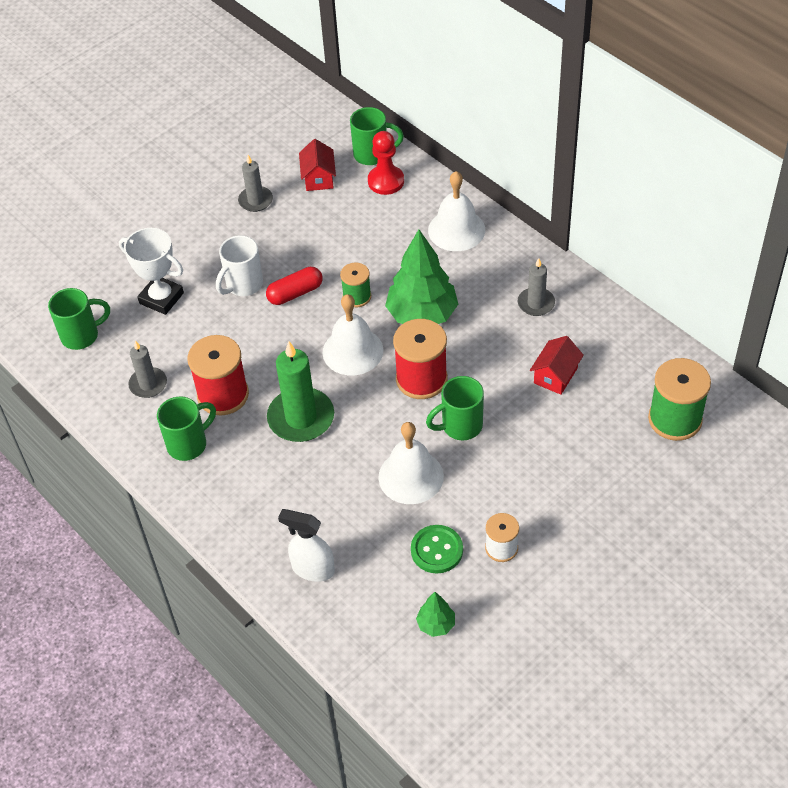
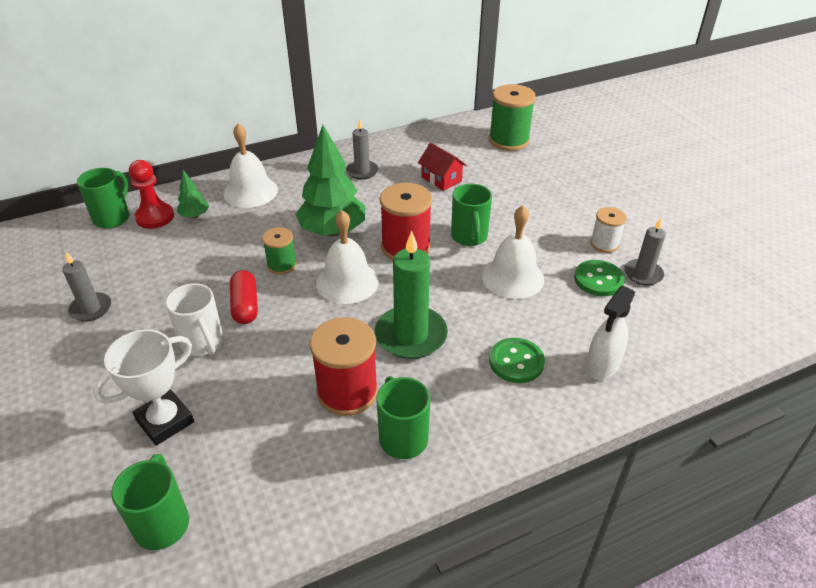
camera: 75 degrees left, 10 degrees down
(148, 384) = (291, 461): grey candle -> grey candle (643, 274)
(295, 502) = (516, 362): none -> green button
(318, 178) = (106, 257): red house -> none
(436, 624) = (677, 297): green tree -> green tree (195, 215)

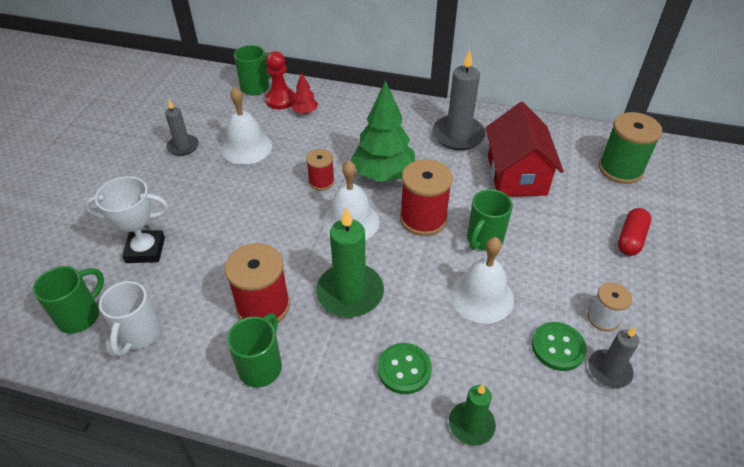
camera: 40 degrees right, 5 degrees up
(195, 215) = (305, 111): green tree -> red tree
(203, 343) = (217, 210): white mug -> white mug (139, 335)
(245, 306) = (268, 199): red capsule -> red capsule (631, 239)
(250, 191) = (359, 111): white bell -> white bell (246, 147)
(282, 265) = (321, 181): green spool -> red spool
(362, 171) = (458, 135): grey candle -> grey candle, size x1.71
(441, 179) = (516, 175): red house -> red house, size x1.88
(602, 366) = (471, 424): white spray bottle -> green candle

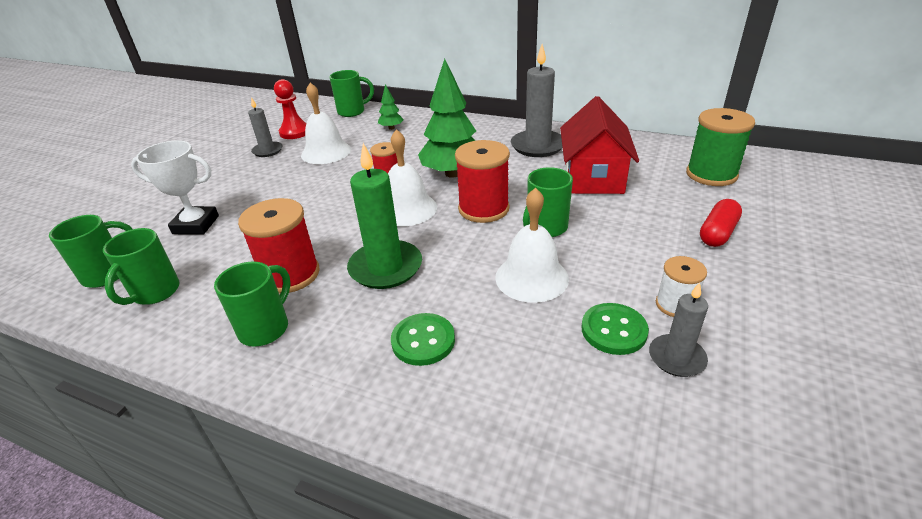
camera: 10 degrees right, 10 degrees down
(139, 335) = (155, 293): white mug -> green mug
(280, 100) = (371, 120): red pawn -> red pawn (295, 132)
(305, 111) = (391, 128): red tree -> green tree
(471, 424) = (488, 403): green candle -> none

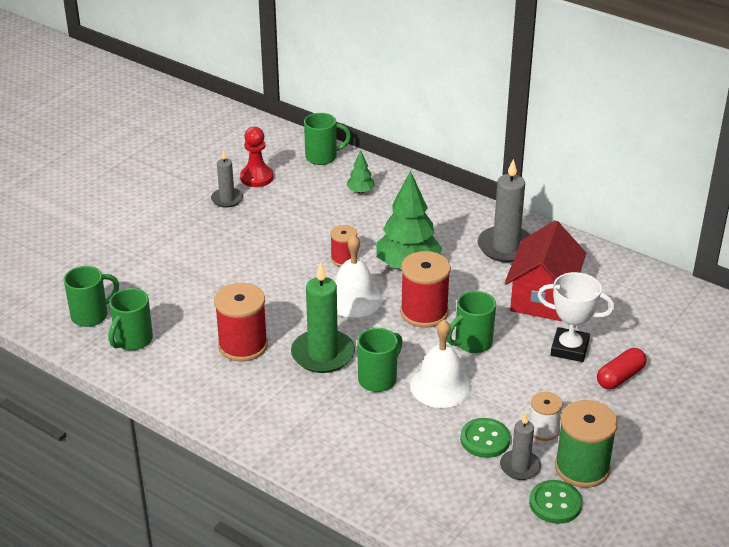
camera: 10 degrees right, 0 degrees up
(196, 225) = (160, 279): white trophy -> white trophy (569, 348)
(265, 328) = (221, 387): green mug -> green mug (378, 379)
(326, 152) = (287, 213): white bell -> none
(423, 341) = (339, 419): green button -> green button (555, 503)
(711, 174) = (658, 316): green spool -> green spool (582, 468)

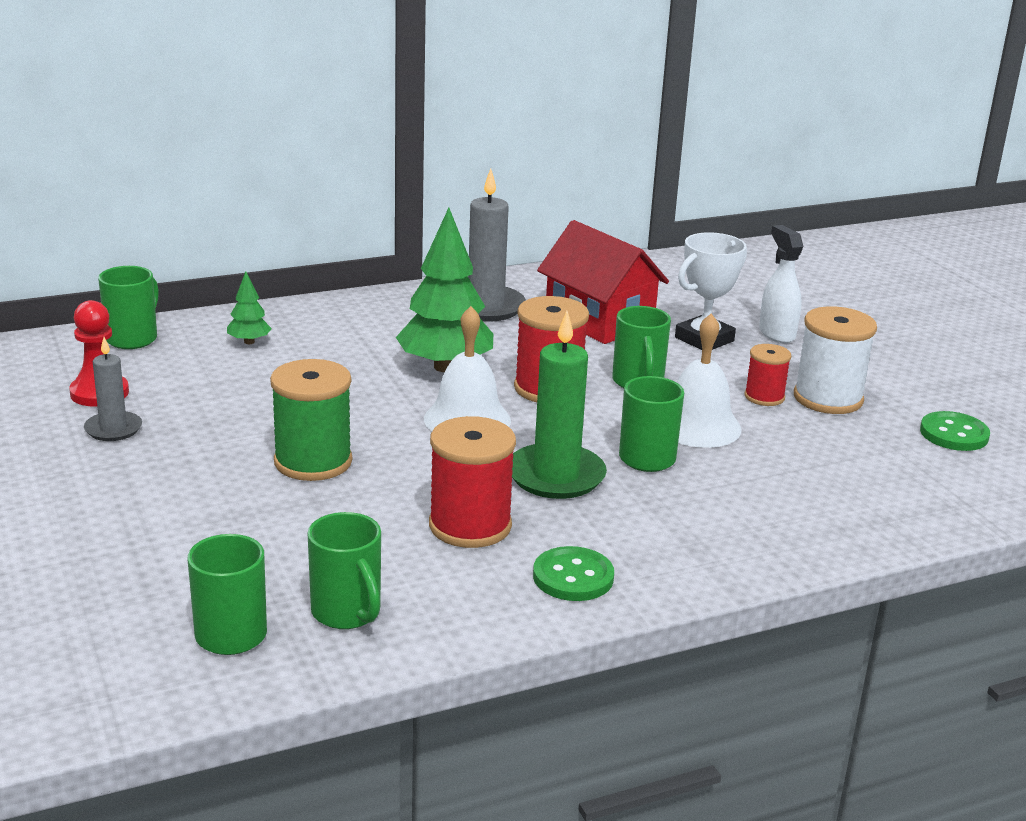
camera: 60 degrees left, 10 degrees down
(344, 259) = (375, 398): red spool -> red spool (764, 397)
(485, 439) = (817, 434): green button -> green button (573, 577)
(520, 467) = (879, 431): grey candle -> none
(543, 430) = (828, 398): white spool -> white spool, size x1.72
(582, 468) = (906, 401): green spool -> green spool (313, 461)
(620, 377) = (776, 333): red capsule -> white spray bottle

